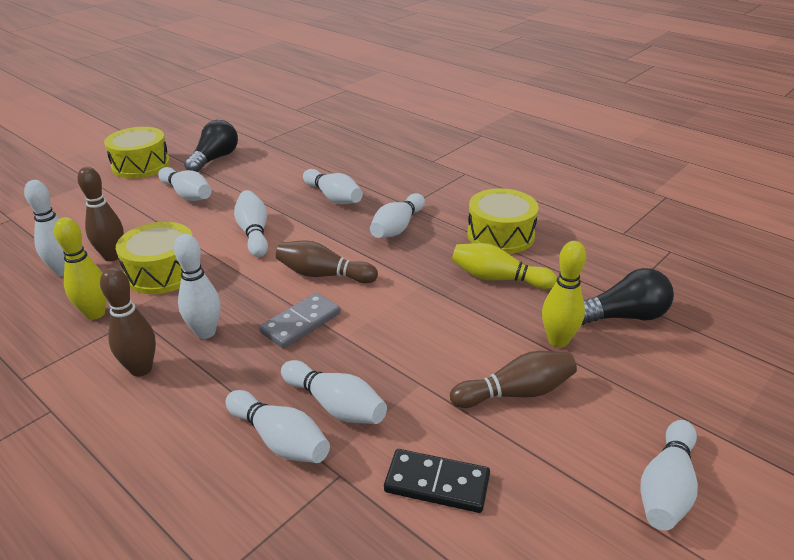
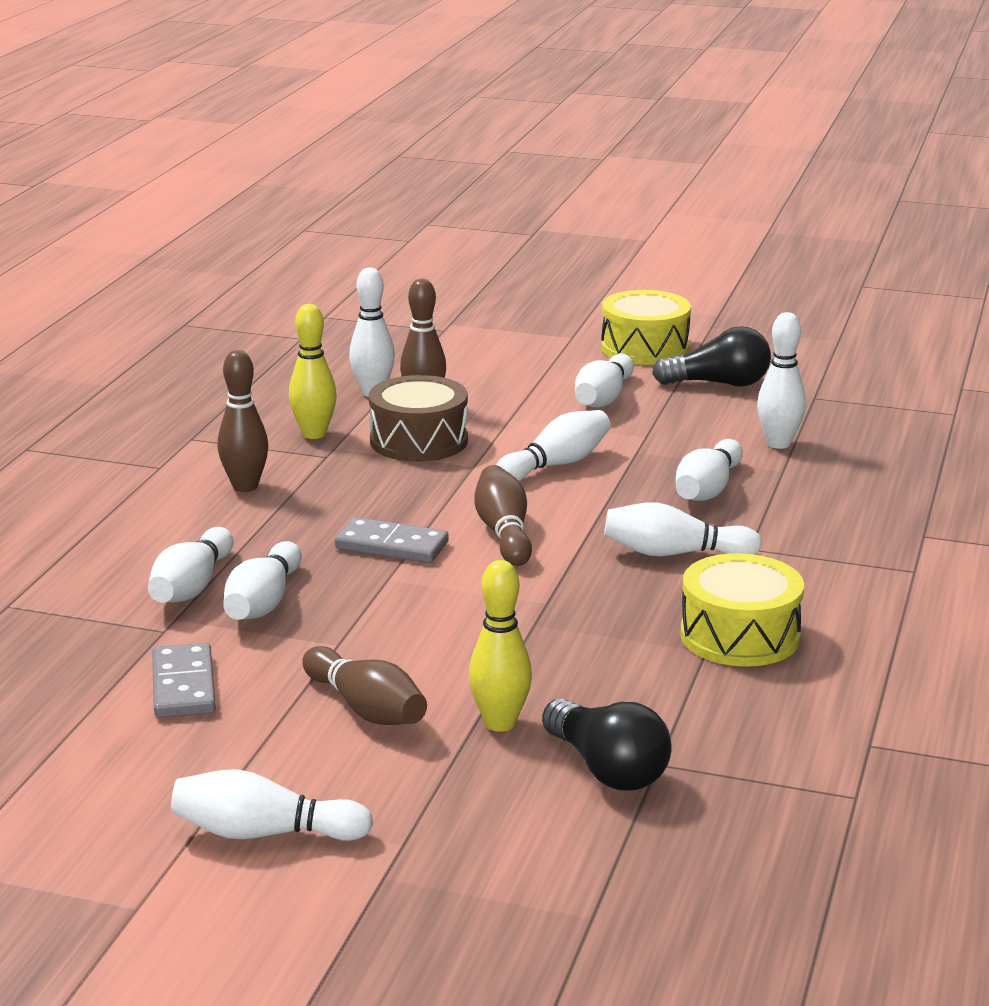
camera: 65 degrees right, 10 degrees down
(162, 272) = (419, 441): yellow drum -> brown drum
(205, 332) = (330, 499): white bowling pin -> white bowling pin (778, 443)
(437, 483) = (184, 686): black domino -> grey domino
(498, 278) = (613, 654): yellow bowling pin -> none

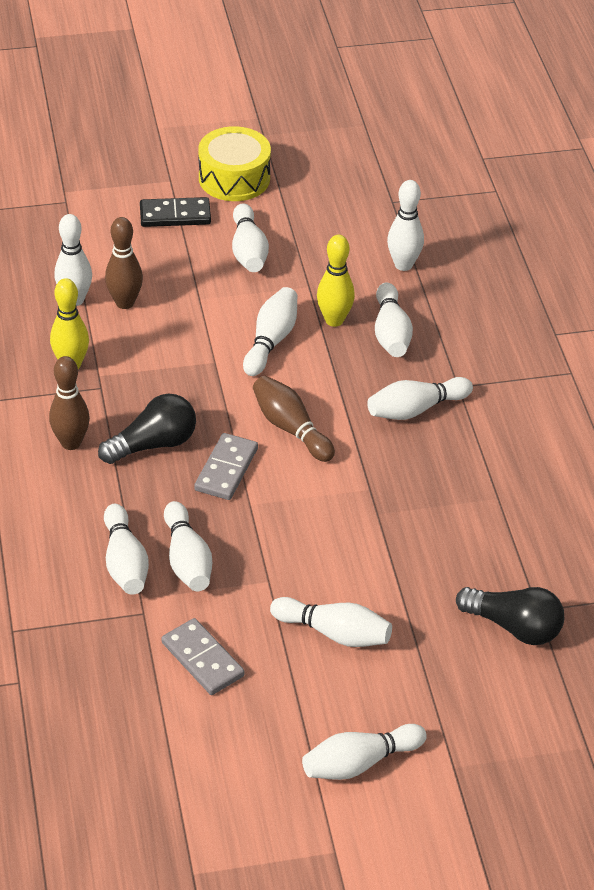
camera: 30 degrees left, 20 degrees up
(366, 708) = (334, 633): brown bowling pin -> white bowling pin
(392, 545) = (226, 469): grey domino -> grey domino turned 60 degrees counterclockwise
(419, 441) = (154, 346): brown drum -> none
(500, 723) = (424, 613): yellow bowling pin -> yellow bowling pin (334, 320)
(549, 359) = (175, 215): none -> black domino
(718, 384) = (317, 207): black light bulb -> black light bulb (153, 444)
(740, 636) = (509, 476): yellow drum -> none

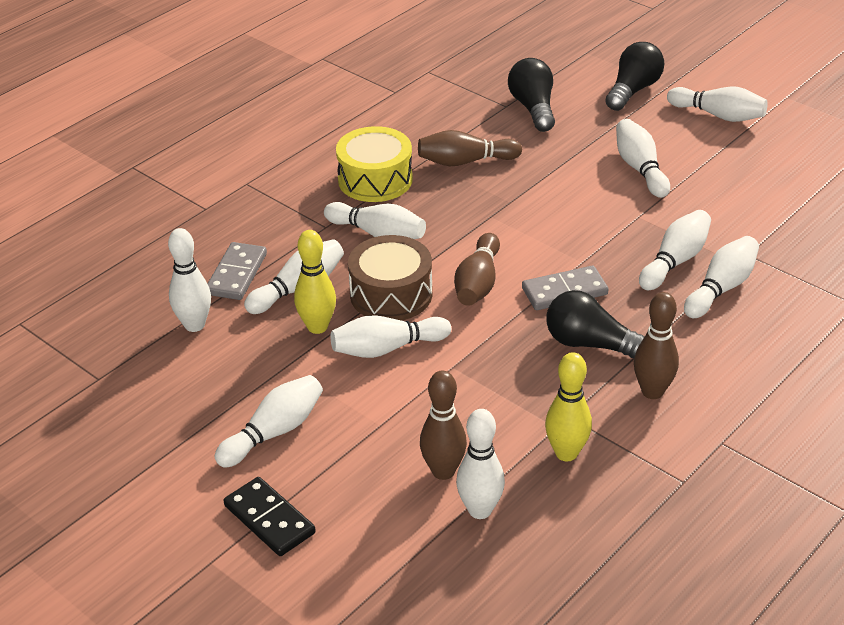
camera: 125 degrees left, 5 degrees down
(203, 659) = (742, 208): grey domino -> grey domino (236, 274)
(234, 178) = (160, 512): yellow drum -> yellow drum (375, 179)
(330, 375) = (391, 294): none -> brown drum
(468, 522) = (465, 161): none -> brown bowling pin
(472, 729) = (633, 90): none -> black light bulb

